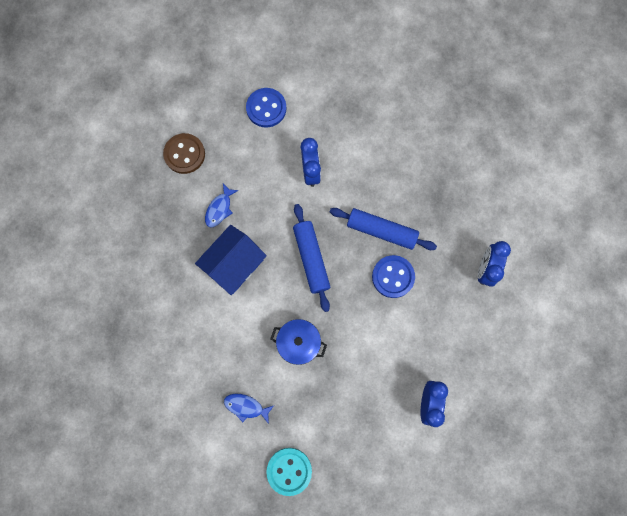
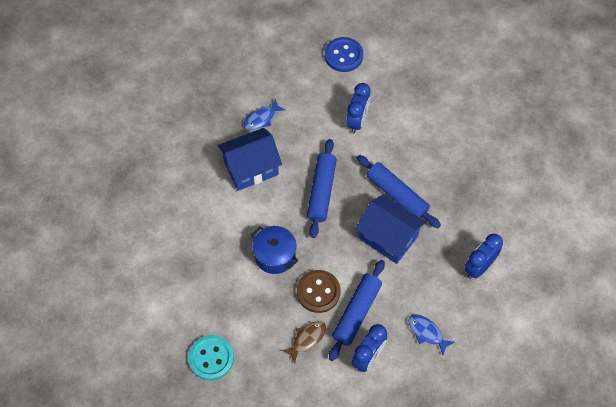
camera: 25 degrees right, 15 degrees down
(184, 154) = (254, 64): brown button -> brown button (318, 292)
(246, 406) = (201, 287): blue fish -> blue fish (427, 332)
(366, 411) = (307, 339): none -> brown fish
(393, 277) = (388, 237): blue button -> blue house
(398, 364) = (356, 312): none -> blue rolling pin

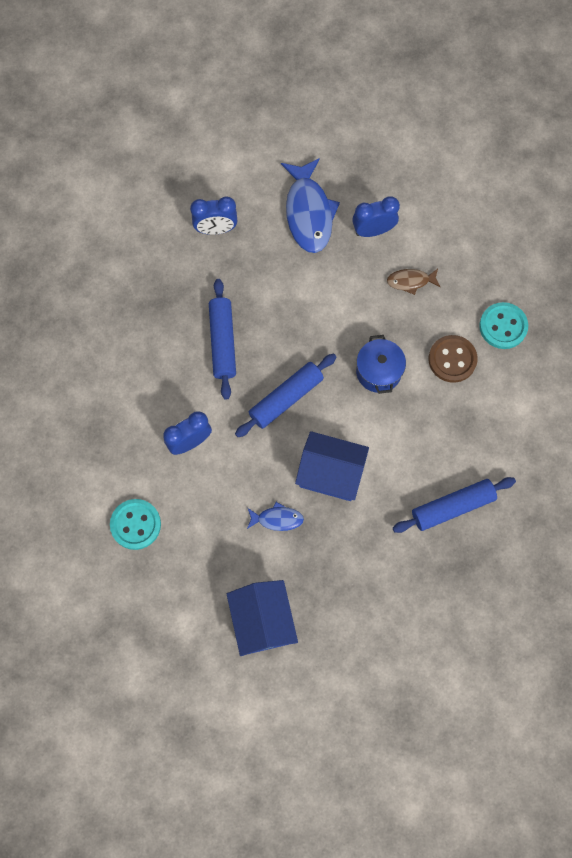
camera: 140 degrees left, 10 degrees up
(318, 292) = (368, 312): brown button -> brown button (452, 359)
(343, 55) = (135, 524): blue button -> turquoise button
(356, 312) = (351, 271): blue rolling pin -> blue rolling pin (452, 507)
(388, 237) = (266, 311): blue house -> blue house (262, 621)
(427, 332) = (308, 213): blue fish -> blue fish, size x1.99

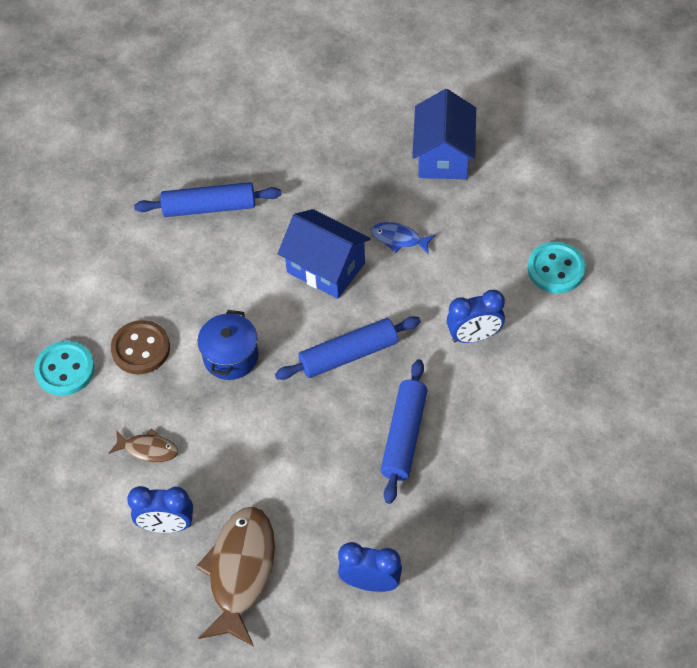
camera: 160 degrees left, 15 degrees down
(308, 213) = (240, 572): blue fish -> brown fish

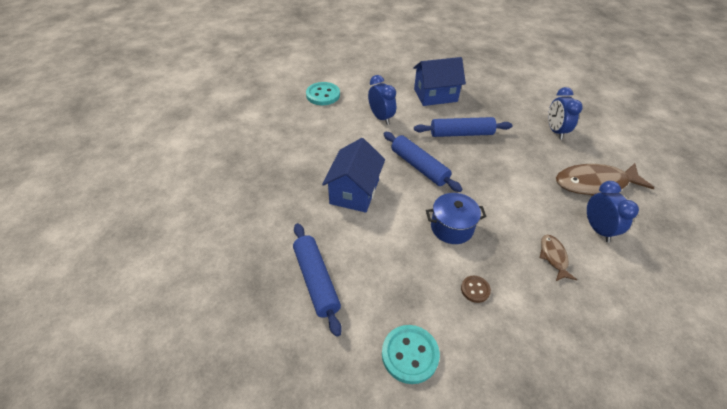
camera: 110 degrees left, 10 degrees down
(65, 369) = (526, 344): turquoise button -> turquoise button (410, 354)
(141, 349) = (475, 289): brown button -> brown button, size x0.56
(399, 239) = (319, 160): blue fish -> none
(444, 155) = (241, 151): blue house -> blue house (435, 95)

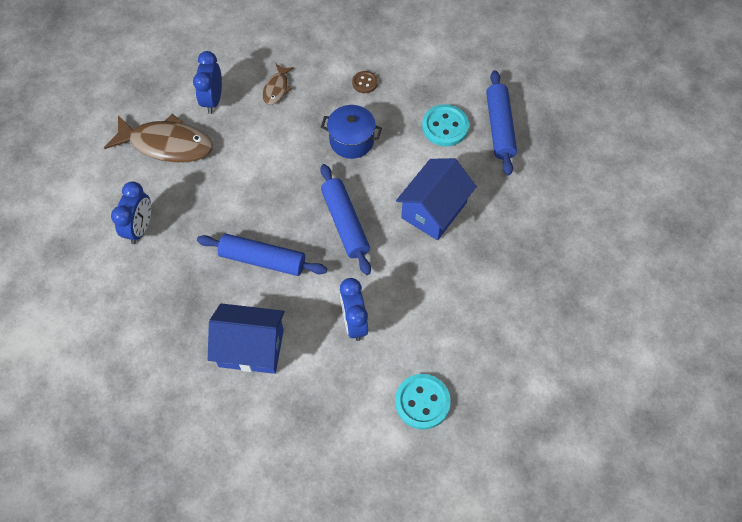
camera: 160 degrees left, 15 degrees up
(410, 354) = (441, 55): turquoise button -> turquoise button (445, 127)

